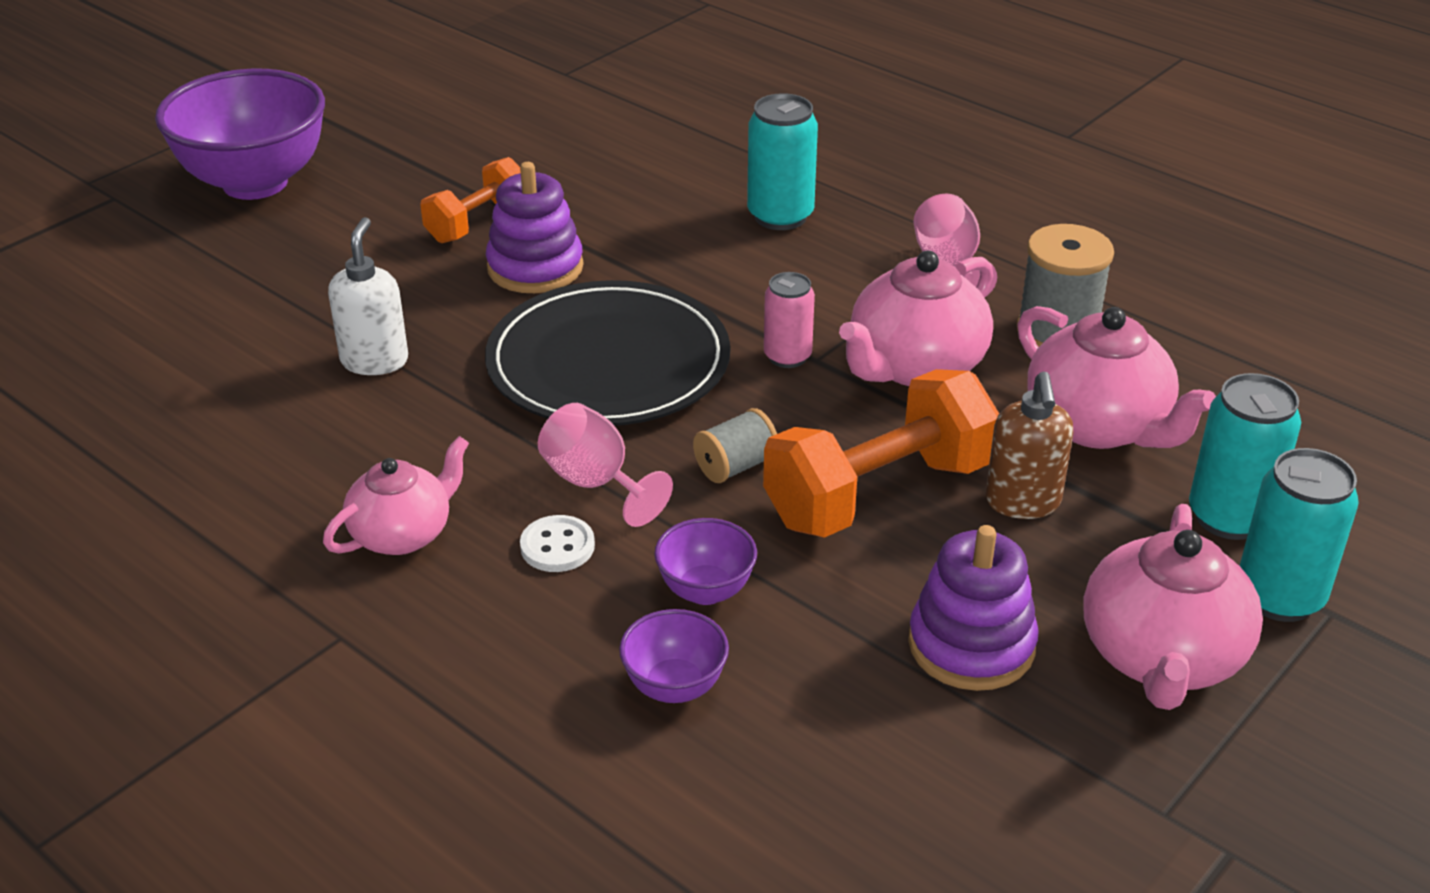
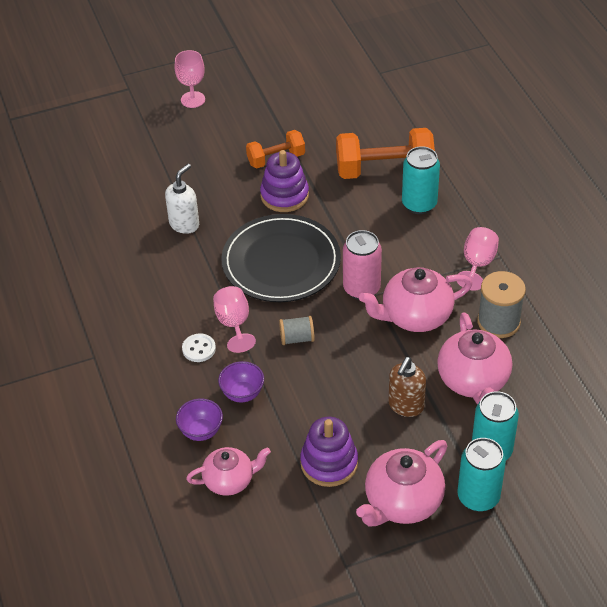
camera: 30 degrees right, 10 degrees up
(255, 183) = (193, 99): purple bowl -> pink goblet
(403, 534) = (144, 318): pink teapot -> pink teapot (230, 480)
(787, 356) = (361, 289): pink can -> pink can, size x1.55
(878, 494) = (347, 376): orange dumbbell -> orange dumbbell (384, 170)

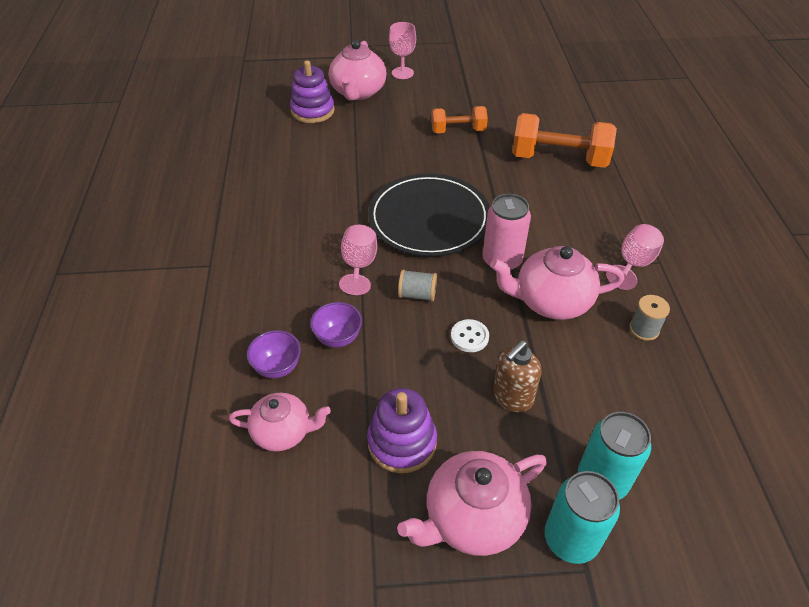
camera: 15 degrees right, 0 degrees up
(184, 224) = (351, 167): white soap dispenser -> none
(199, 349) = (314, 281): white button -> white button (469, 337)
(284, 195) = (454, 162): purple stacking toy -> purple stacking toy (312, 111)
(419, 204) = (585, 195): turquoise can -> none
(473, 381) = (599, 388): pink teapot -> pink teapot (358, 92)
(498, 322) = (644, 329): grey spool -> grey spool, size x0.60

